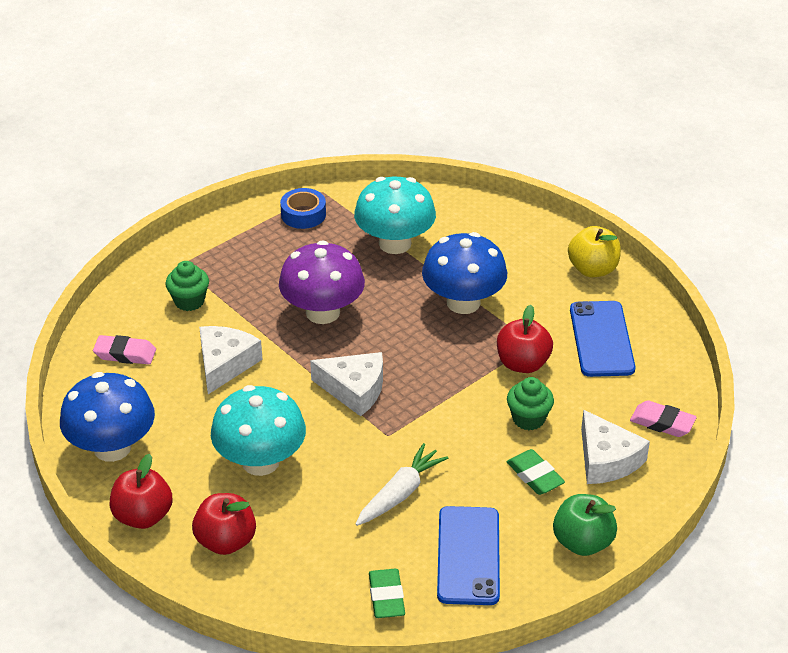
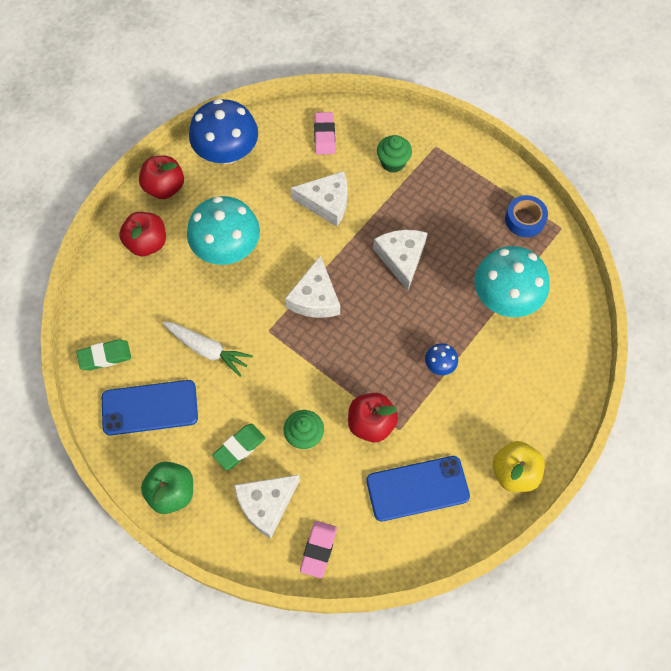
camera: 80 degrees right, 25 degrees up
(322, 312) = (401, 258): purple mushroom -> white cheese
(463, 302) = (439, 365): blue mushroom -> blue mushroom, size x0.44

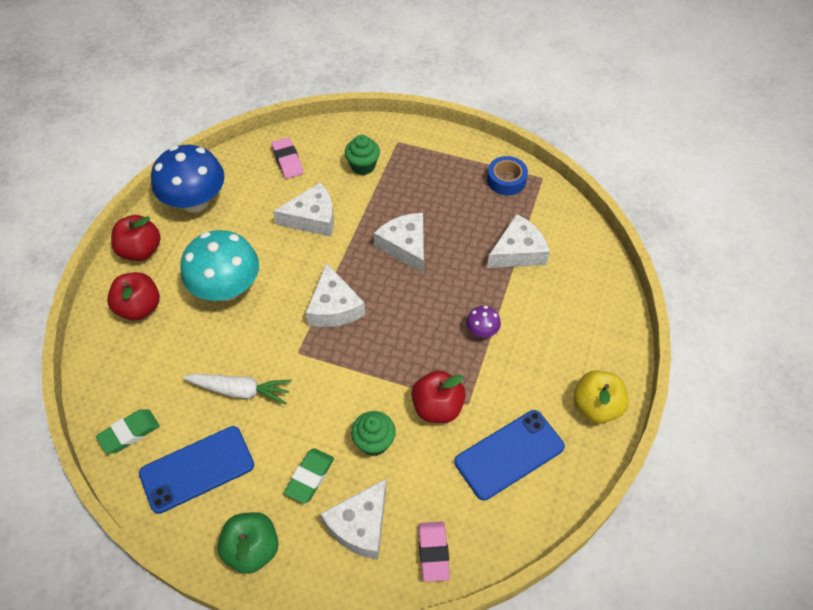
camera: 20 degrees left, 10 degrees down
(439, 365) = (482, 330): blue mushroom -> purple mushroom
(505, 298) = (518, 252): turquoise mushroom -> white cheese

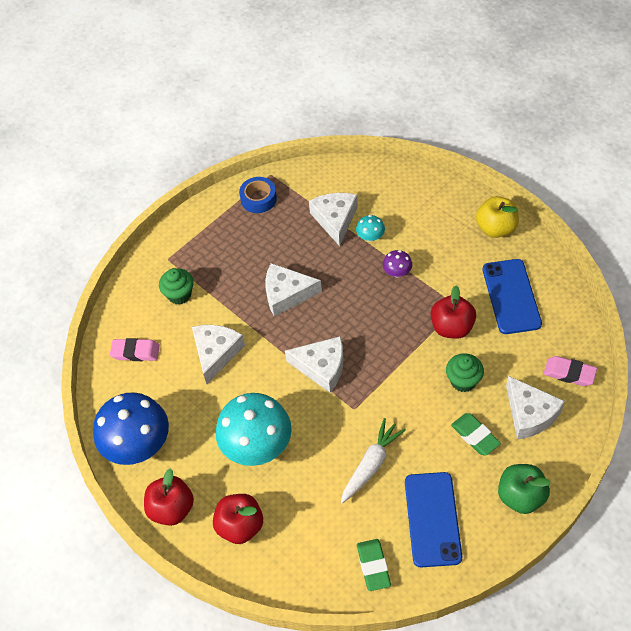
camera: 60 degrees left, 0 degrees up
(514, 290) = (370, 237): none -> turquoise mushroom

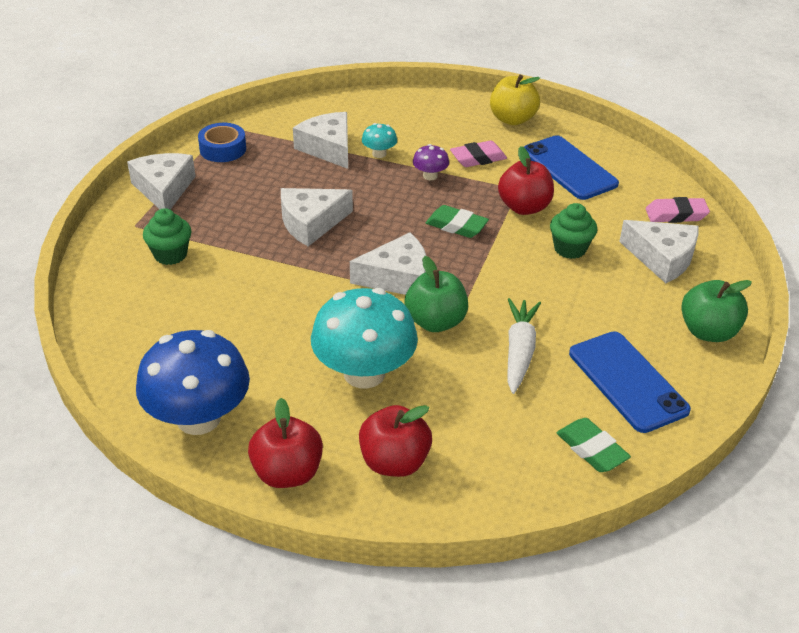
camera: 30 degrees left, 15 degrees down
(135, 352) = (141, 324): pink eraser -> pink eraser (478, 158)
(216, 353) = (253, 298): white cheese -> white cheese (164, 189)
(327, 417) = (435, 322): none -> green apple
(475, 436) = (618, 292): green eraser -> green eraser (456, 226)

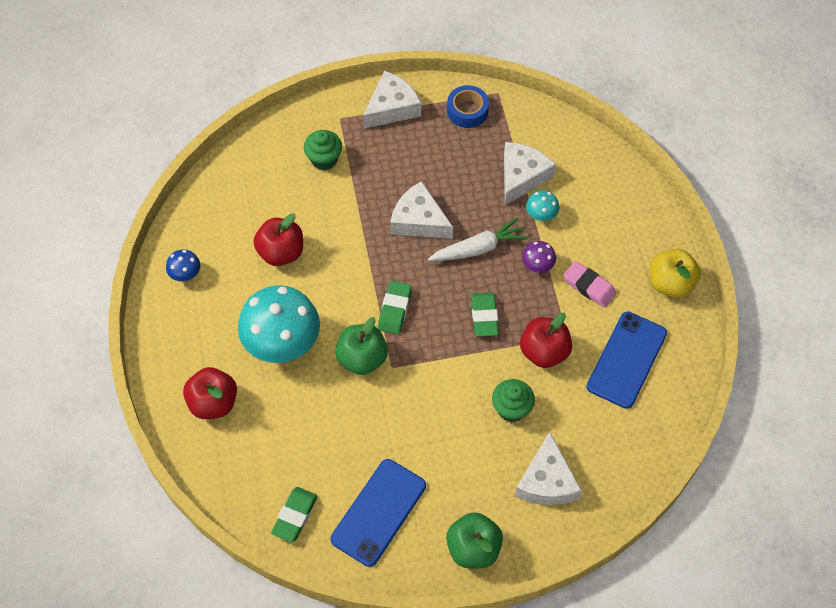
camera: 60 degrees right, 20 degrees up
(198, 418) = (185, 274): blue mushroom -> blue mushroom, size x0.44
(287, 473) = (170, 348): red apple -> red apple (281, 252)
(397, 277) = (394, 310): white cheese -> green eraser
(519, 351) = (365, 427): white carrot -> white carrot (478, 248)
(676, 215) = (618, 469): pink eraser -> none

